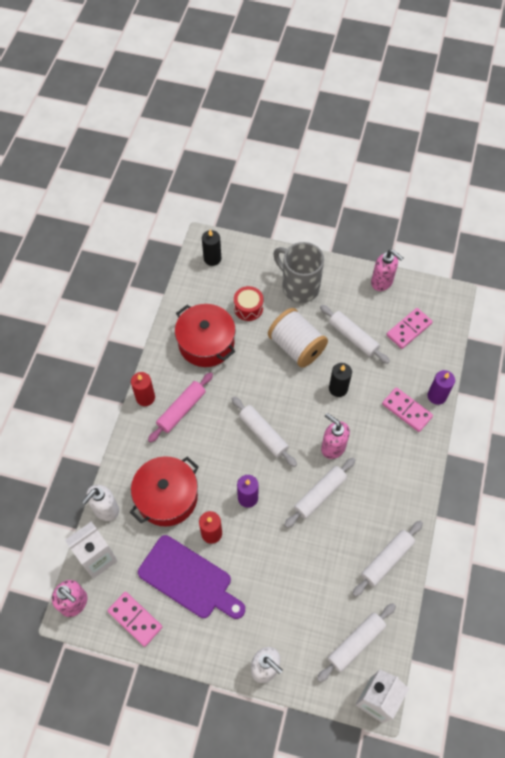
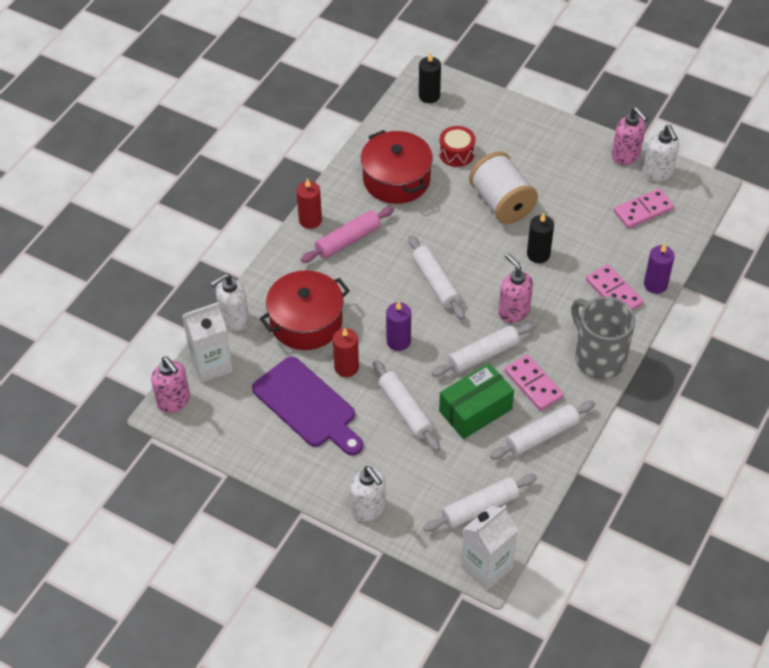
camera: 15 degrees right, 10 degrees down
(135, 619) = (236, 431): pink domino -> pink domino (533, 384)
(299, 287) = (524, 143): grey mug -> grey mug (598, 357)
(327, 549) = (475, 410): none -> green box
(353, 337) = (573, 206): white rolling pin -> white rolling pin (405, 410)
(411, 293) = (658, 173): none -> white soap dispenser

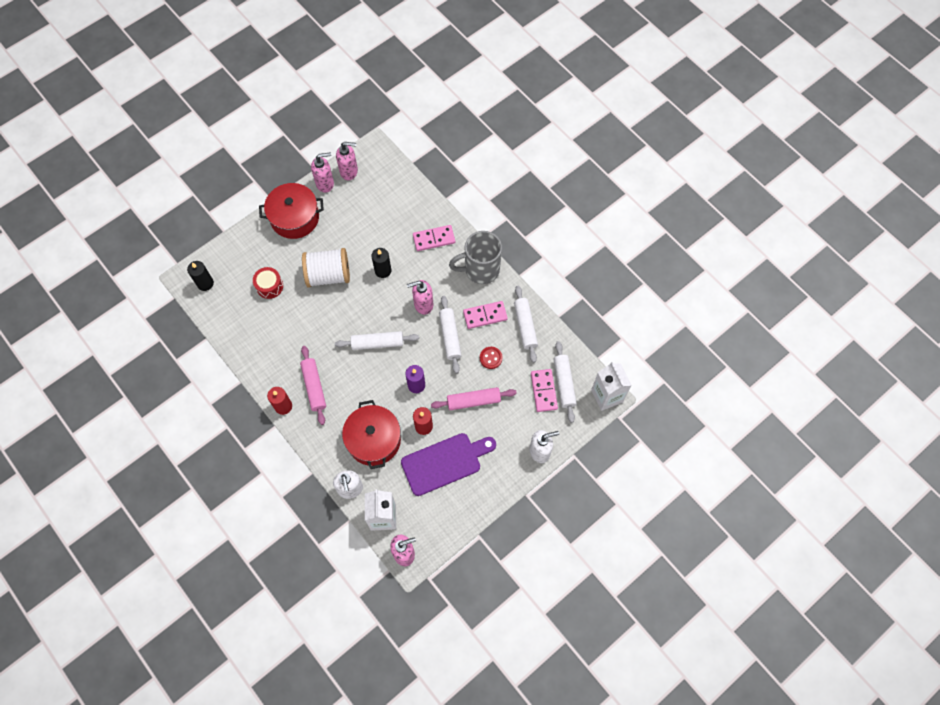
camera: 70 degrees left, 15 degrees up
(396, 179) = (274, 334): red pot -> red pot (294, 217)
(405, 410) = (473, 401): white rolling pin -> pink rolling pin
(475, 410) = (491, 358): green box -> red button
(643, 210) = (376, 193): pink domino -> pink domino (544, 391)
(655, 284) = (438, 213): purple candle -> none
(658, 173) = (349, 171): white soap dispenser -> pink soap dispenser

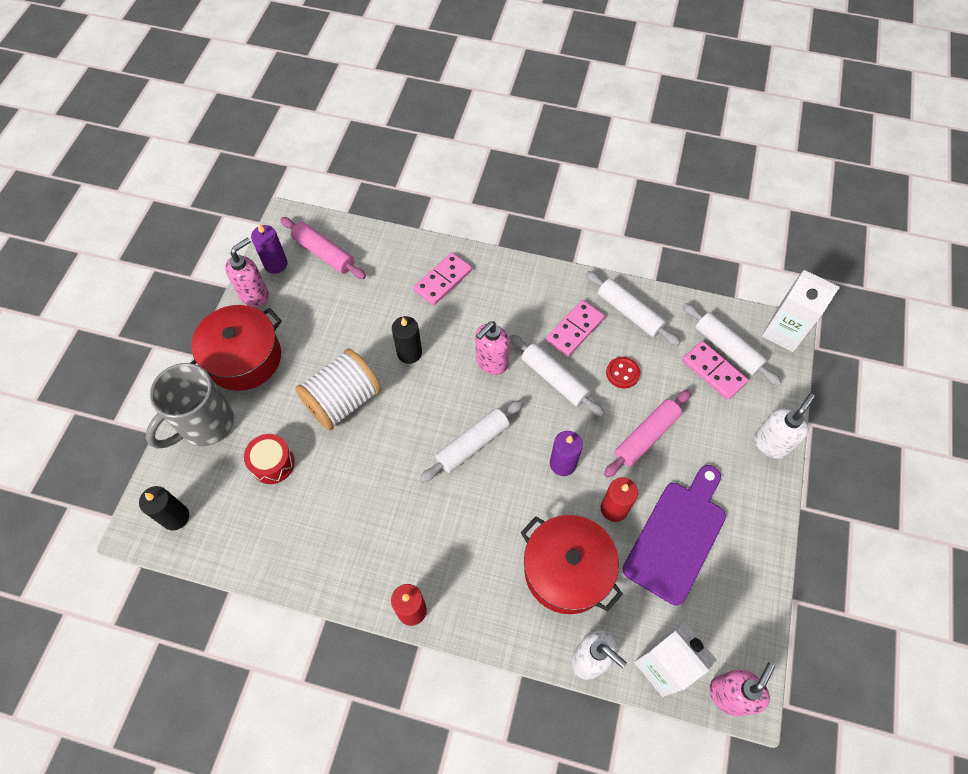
camera: 35 degrees left, 5 degrees down
(314, 387) = (434, 555): pink rolling pin -> pink rolling pin (324, 253)
(349, 171) = (275, 264): pink soap dispenser -> purple candle
(480, 269) = (526, 282): grey mug -> grey mug (205, 424)

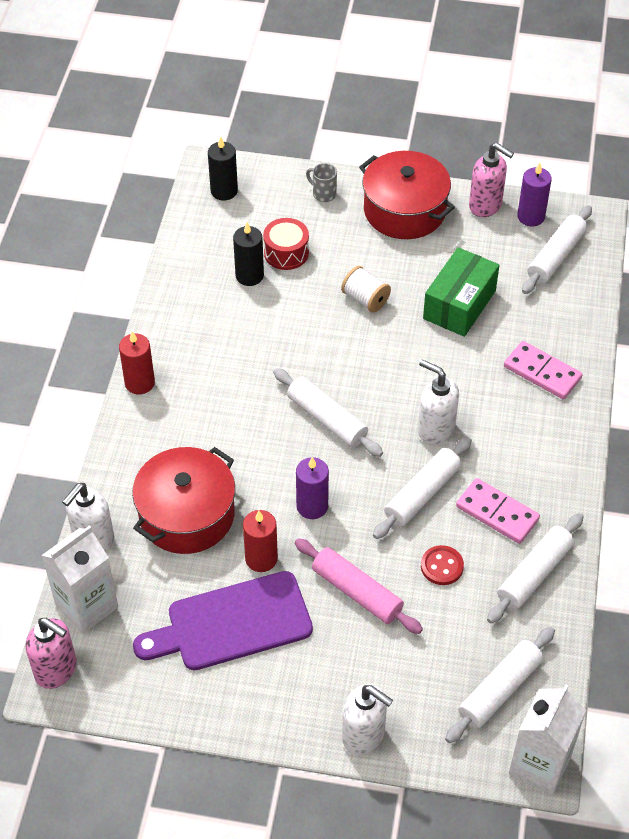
camera: 85 degrees right, 10 degrees down
(205, 424) = (323, 194): grey mug -> grey mug, size x0.41
(324, 253) = (556, 256): pink rolling pin -> white rolling pin
(343, 400) = (365, 299): white spool -> white spool, size x0.54
(362, 328) = (459, 304): none -> green box
(409, 353) = (435, 350): black candle -> black candle (249, 275)
(491, 362) = (435, 429): pink soap dispenser -> white soap dispenser
(677, 536) = (232, 623): purple cutting board -> purple cutting board turned 135 degrees clockwise
(713, 371) = (461, 671): pink domino -> none

